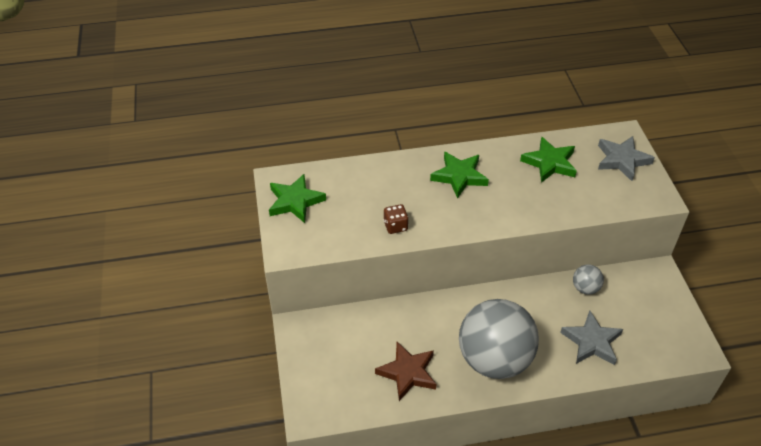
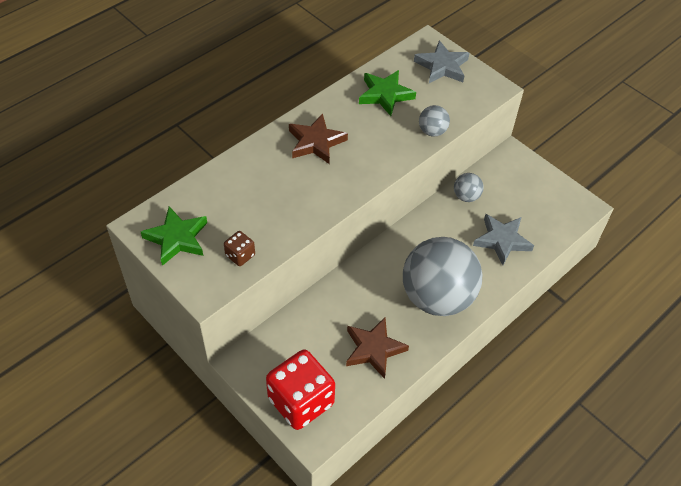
camera: 35 degrees left, 5 degrees up
(319, 381) = (301, 401): none -> red dice
(395, 226) = (293, 217): brown dice -> brown dice (240, 255)
(459, 176) = (316, 142): green star -> brown star
(570, 210) = (432, 131): none -> grey ball

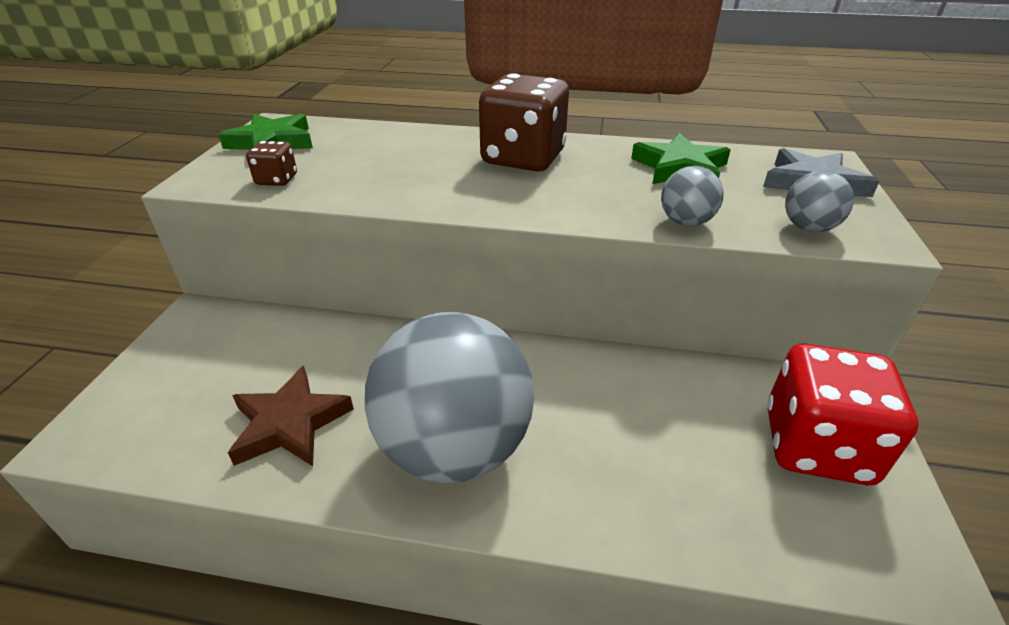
camera: 55 degrees right, 15 degrees down
(301, 401) = (146, 393): red dice -> red dice (816, 445)
(316, 142) = (523, 158): brown star -> brown dice
(466, 196) = (690, 381): grey ball -> grey ball (808, 228)
(502, 240) = (666, 474): grey star -> none

